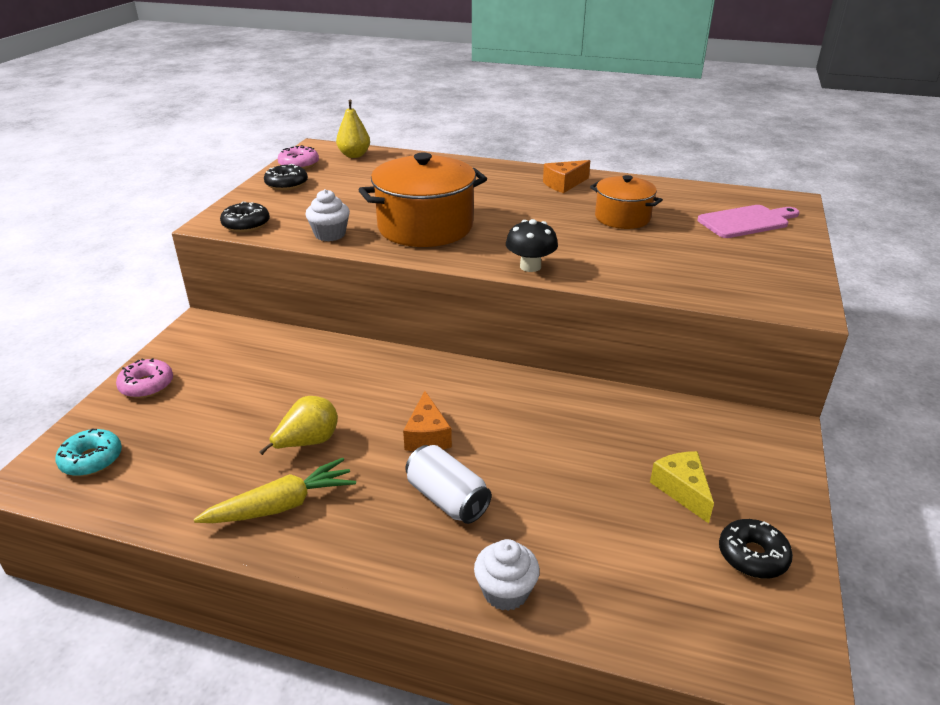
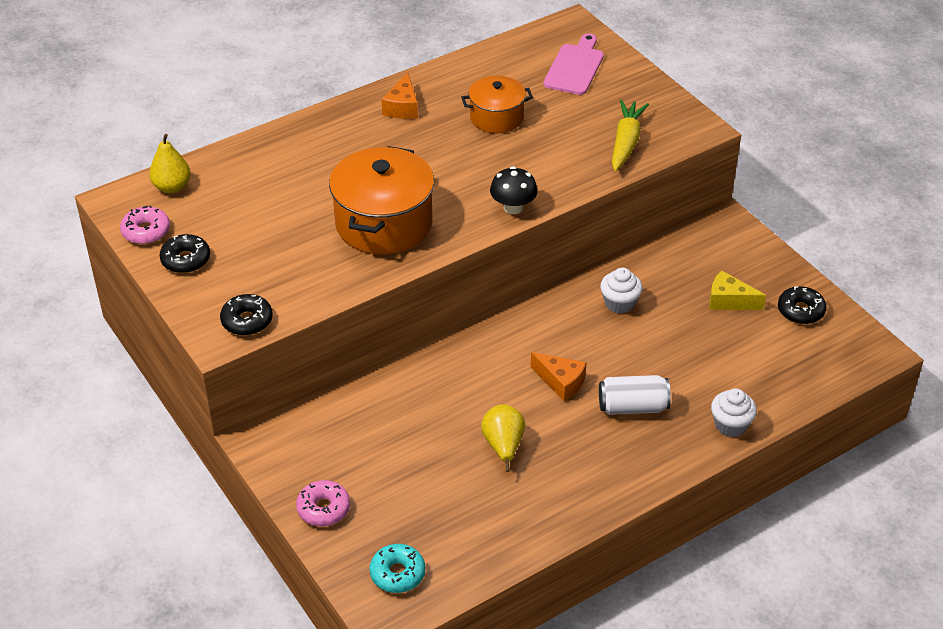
camera: 50 degrees left, 10 degrees up
(281, 506) = (558, 489): yellow carrot -> yellow carrot (626, 142)
(330, 234) = (331, 281): white cupcake -> white cupcake (619, 303)

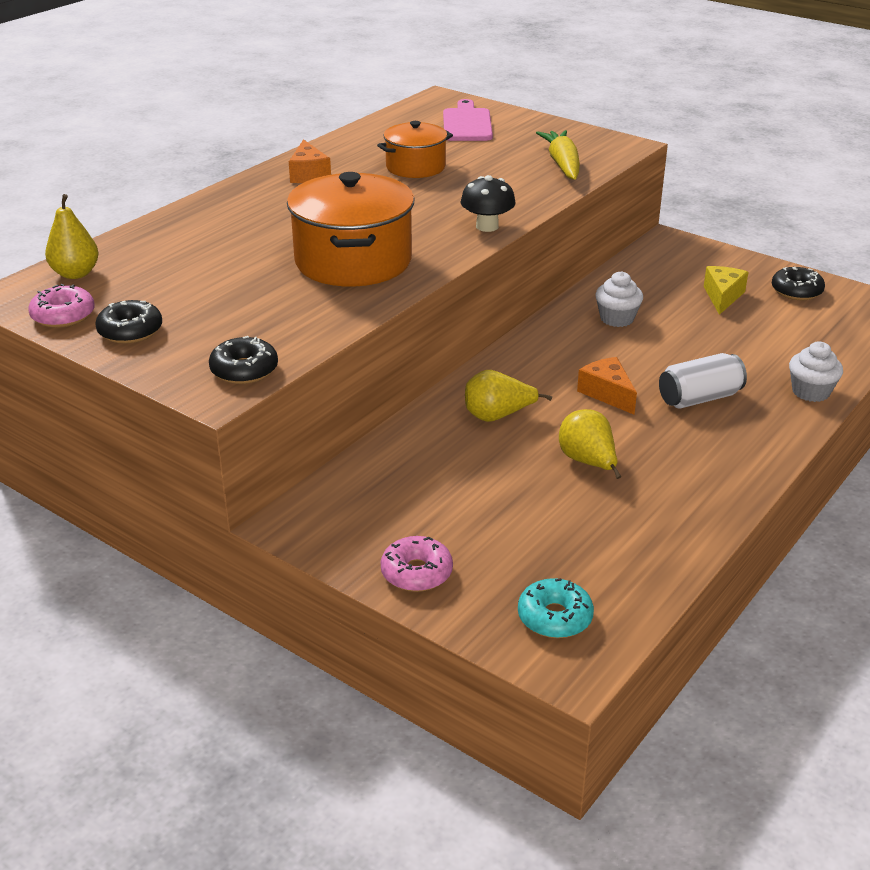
camera: 20 degrees left, 10 degrees down
(460, 382) = (497, 416): none -> yellow pear
(561, 382) = (607, 393): orange cheese -> orange cheese turned 135 degrees counterclockwise
(729, 301) = (722, 296): yellow cheese -> yellow cheese turned 105 degrees clockwise

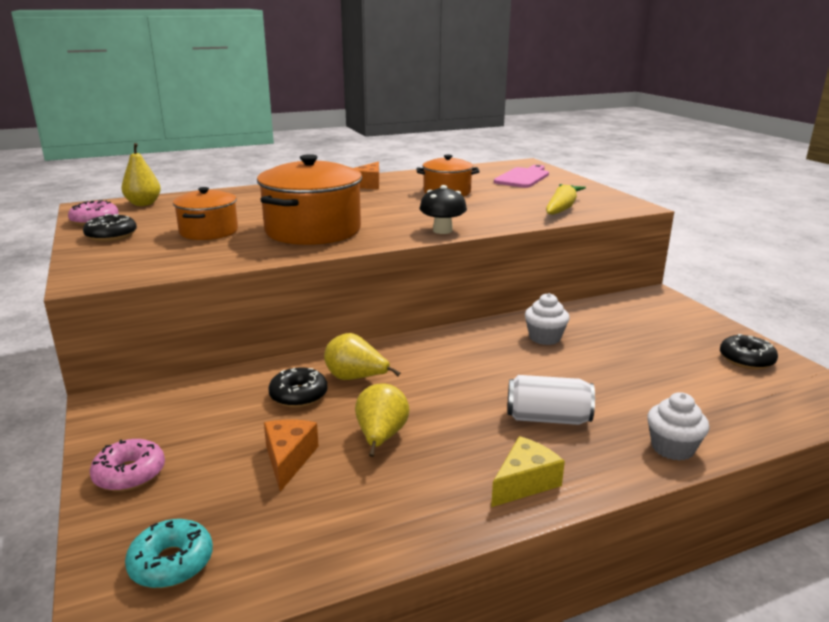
camera: 30 degrees right, 10 degrees down
(238, 294) = (209, 231): none -> orange pot
(244, 370) = (128, 271): black donut -> black donut (298, 395)
(607, 393) = (467, 389): orange cheese -> orange cheese (288, 459)
(722, 296) = (663, 346): yellow cheese -> yellow cheese (524, 482)

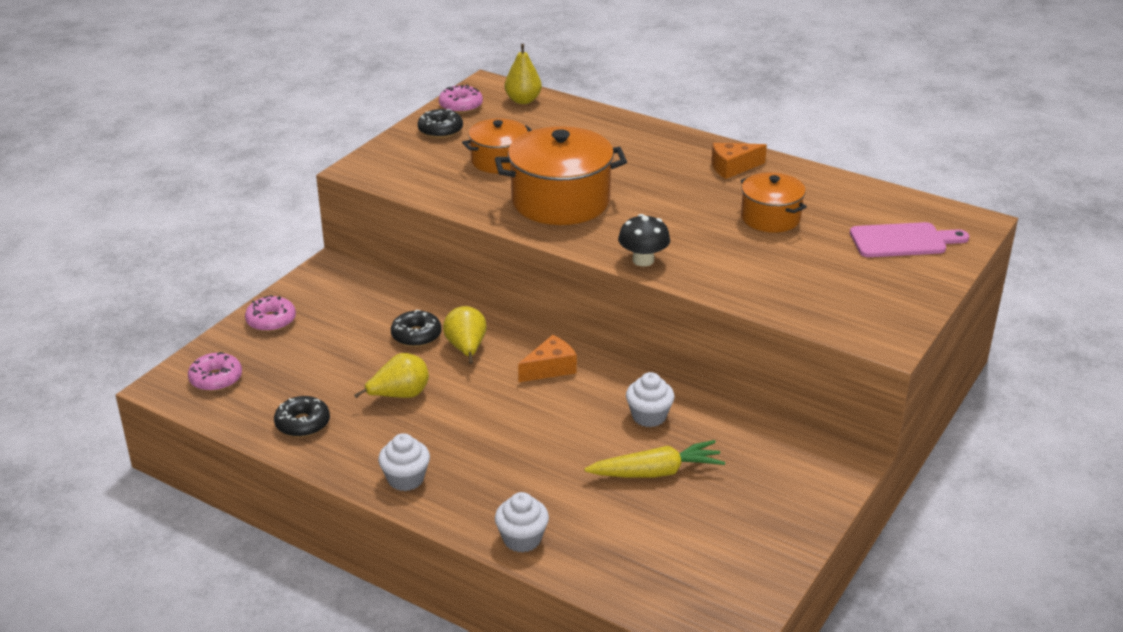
camera: 55 degrees right, 10 degrees up
(171, 563) = (216, 379): turquoise donut -> pink donut
(288, 459) = (339, 370): orange cheese -> orange cheese (550, 368)
(524, 482) = (406, 479): yellow cheese -> white cupcake
(548, 418) = (503, 463): white can -> none
(562, 208) = (811, 300): yellow carrot -> yellow carrot (656, 472)
(746, 360) = (746, 553): black donut -> black donut (302, 424)

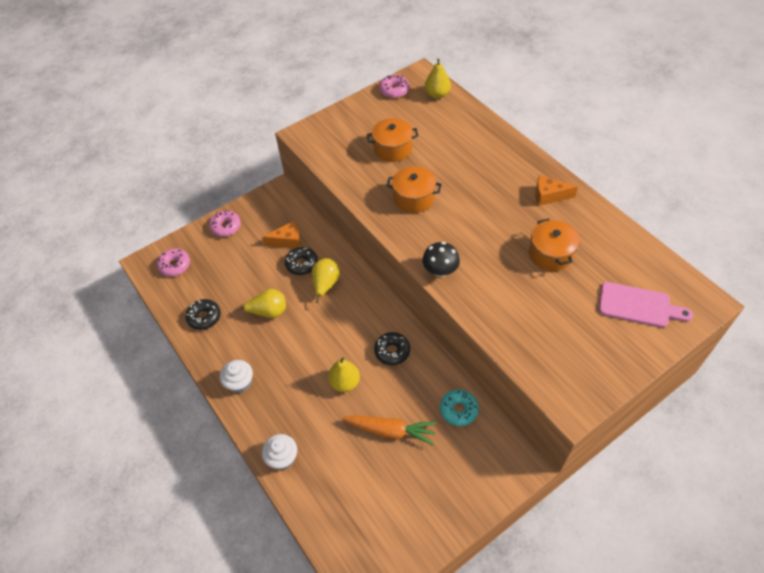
camera: 25 degrees right, 20 degrees up
(440, 130) = (370, 111): black donut -> black donut (392, 351)
(550, 368) = (368, 318): orange cheese -> orange cheese (288, 240)
(560, 201) = (413, 198): orange pot -> orange pot, size x0.59
(560, 441) = (345, 383): none -> yellow pear
(649, 416) = (410, 380): white cupcake -> none
(656, 472) = (390, 431): yellow carrot -> orange carrot
(733, 429) = (458, 410): none -> turquoise donut

